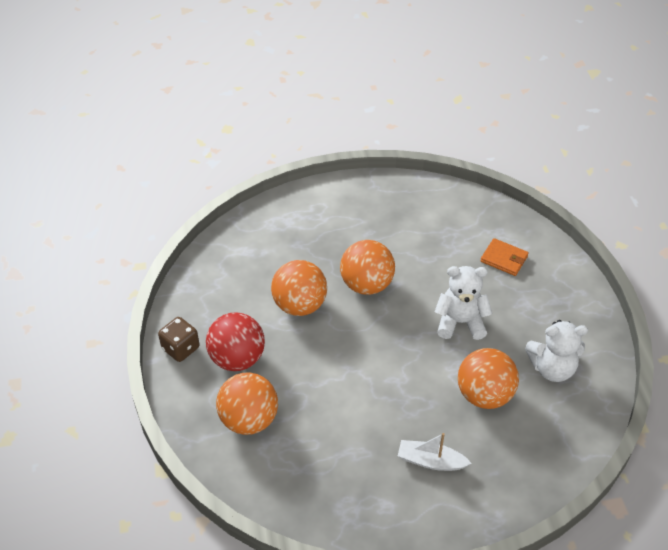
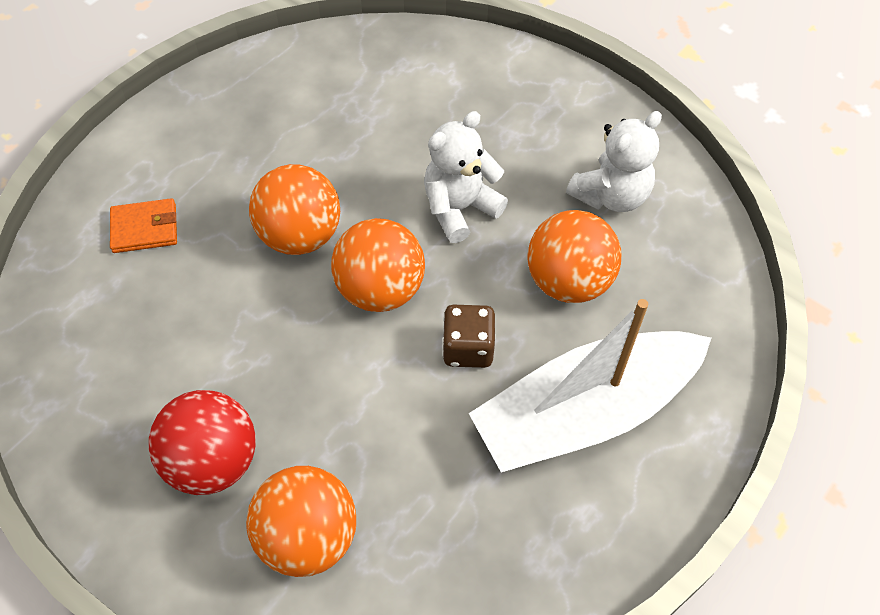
camera: 40 degrees left, 10 degrees up
(180, 348) = (114, 507): brown dice -> brown dice (468, 348)
(299, 305) = (235, 323): orange ball -> orange ball (380, 289)
(431, 461) = (584, 412): white boat -> white boat, size x2.25
(504, 259) = (439, 95): orange wallet -> orange wallet (145, 228)

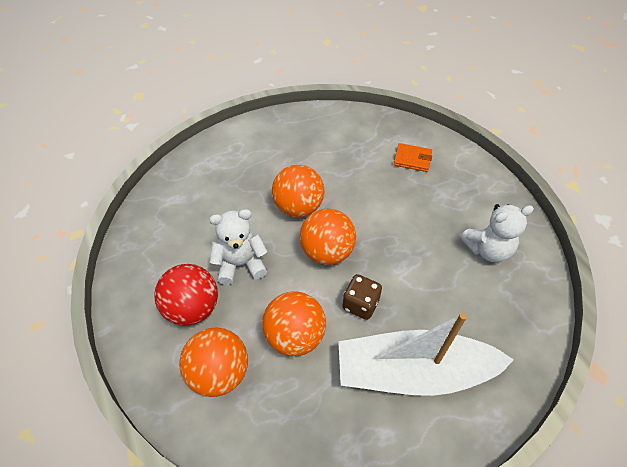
camera: 25 degrees right, 5 degrees down
(145, 228) = (223, 175): orange wallet -> orange wallet (412, 159)
(460, 208) = (393, 224): white teddy bear -> white teddy bear (241, 264)
(568, 281) = (438, 289): orange ball -> orange ball (295, 336)

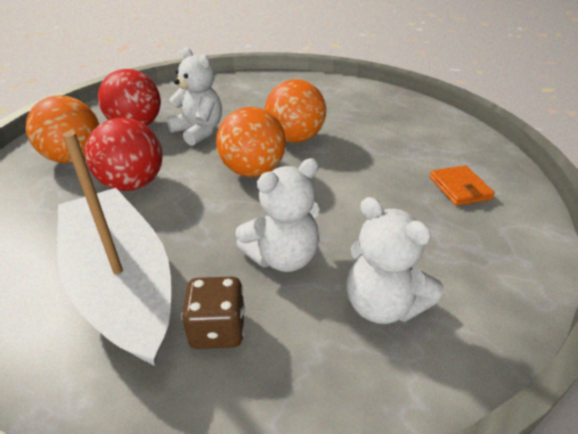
camera: 60 degrees right, 15 degrees down
(295, 336) = (133, 184): orange ball -> red ball
(360, 304) = (198, 213): brown dice -> brown dice (217, 329)
(430, 276) = (282, 257): none -> white teddy bear

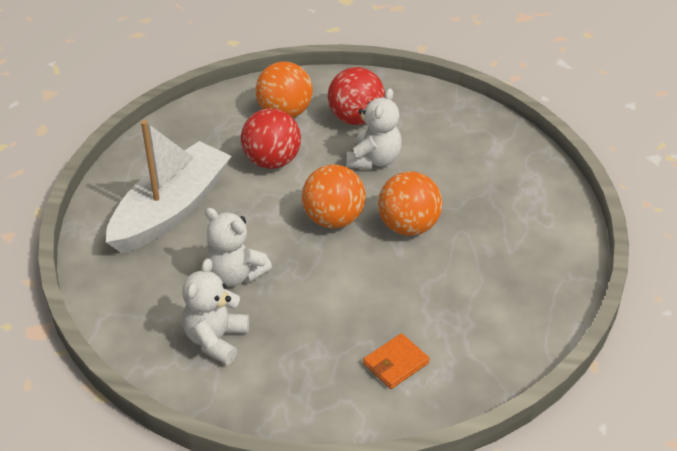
camera: 65 degrees right, 5 degrees up
(217, 329) = (157, 268): brown dice -> none

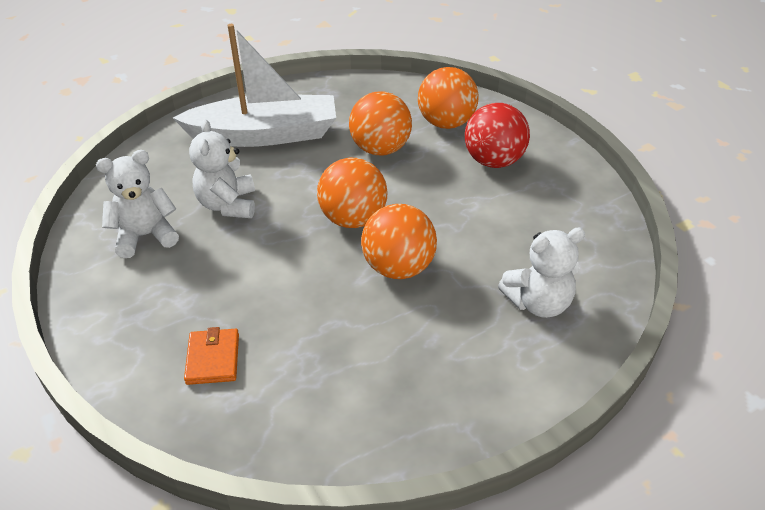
camera: 50 degrees right, 0 degrees up
(272, 161) = (380, 149): red ball -> orange ball
(374, 160) = (456, 200): white teddy bear -> white teddy bear (538, 303)
(395, 363) = (213, 359): orange wallet -> orange wallet turned 75 degrees clockwise

